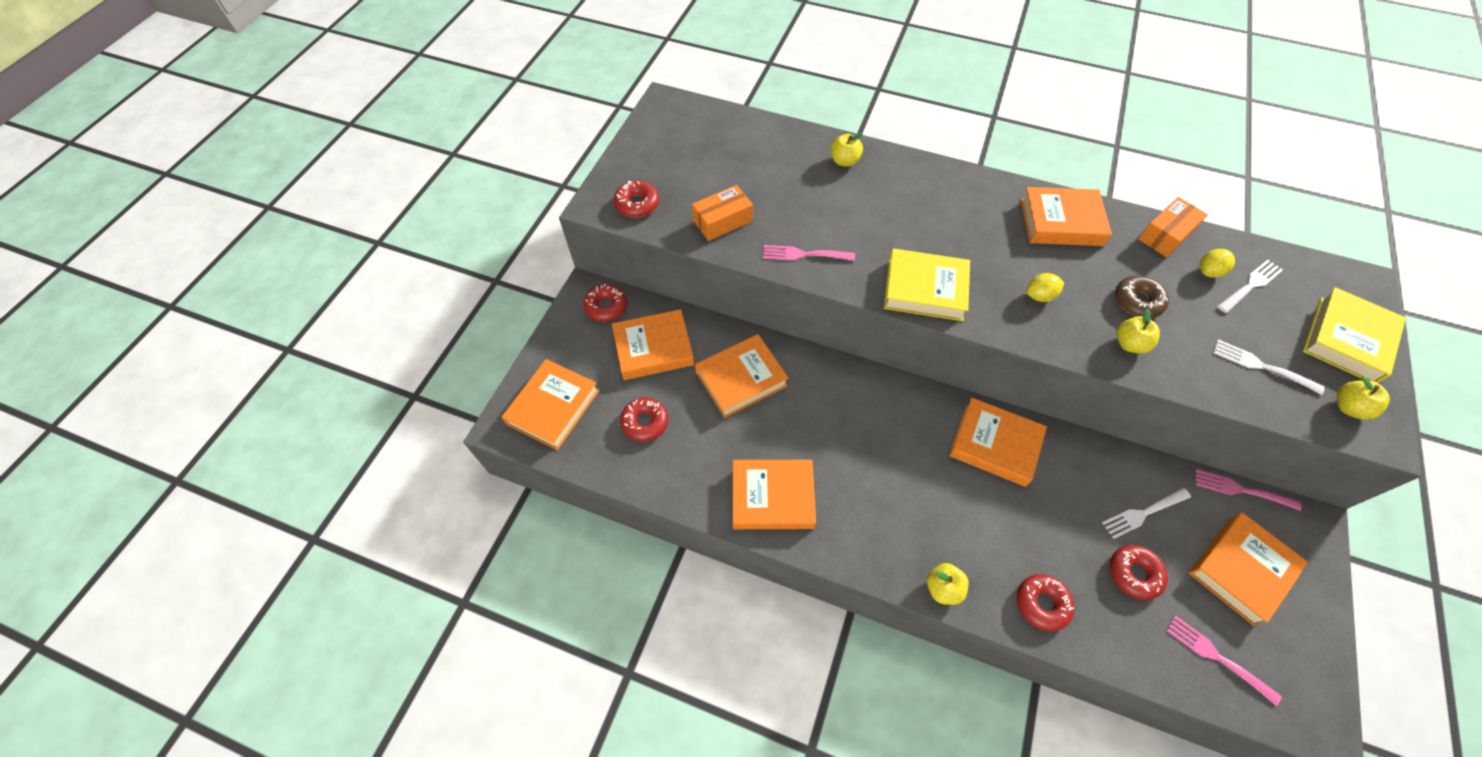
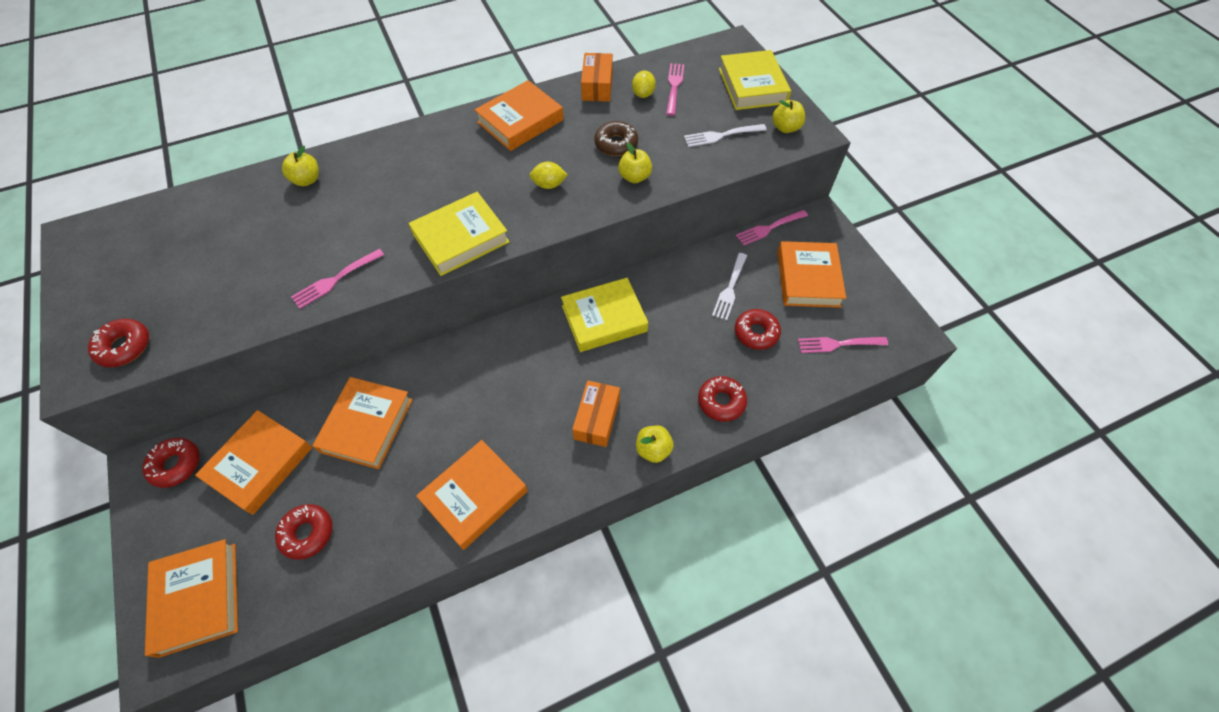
camera: 45 degrees left, 0 degrees up
(722, 221) = (232, 303): orange box -> orange box (597, 418)
(995, 445) = (604, 318): orange book -> yellow book
(1039, 296) = (549, 185): yellow lemon -> yellow lemon turned 60 degrees clockwise
(1250, 285) = (674, 86): white fork -> pink fork

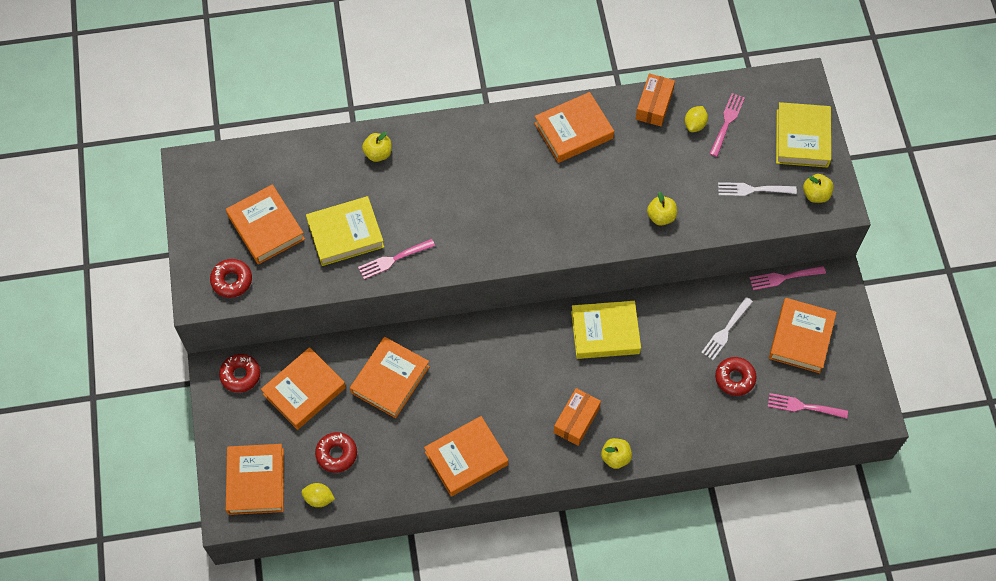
camera: 15 degrees right, 5 degrees up
(172, 278) = (266, 227): none -> orange book
(461, 238) = (499, 244): yellow book -> yellow book (345, 234)
(549, 185) = (584, 207): yellow lemon -> yellow lemon (319, 498)
(616, 144) = (654, 177): brown donut -> none
(721, 401) = (684, 432): red donut -> none

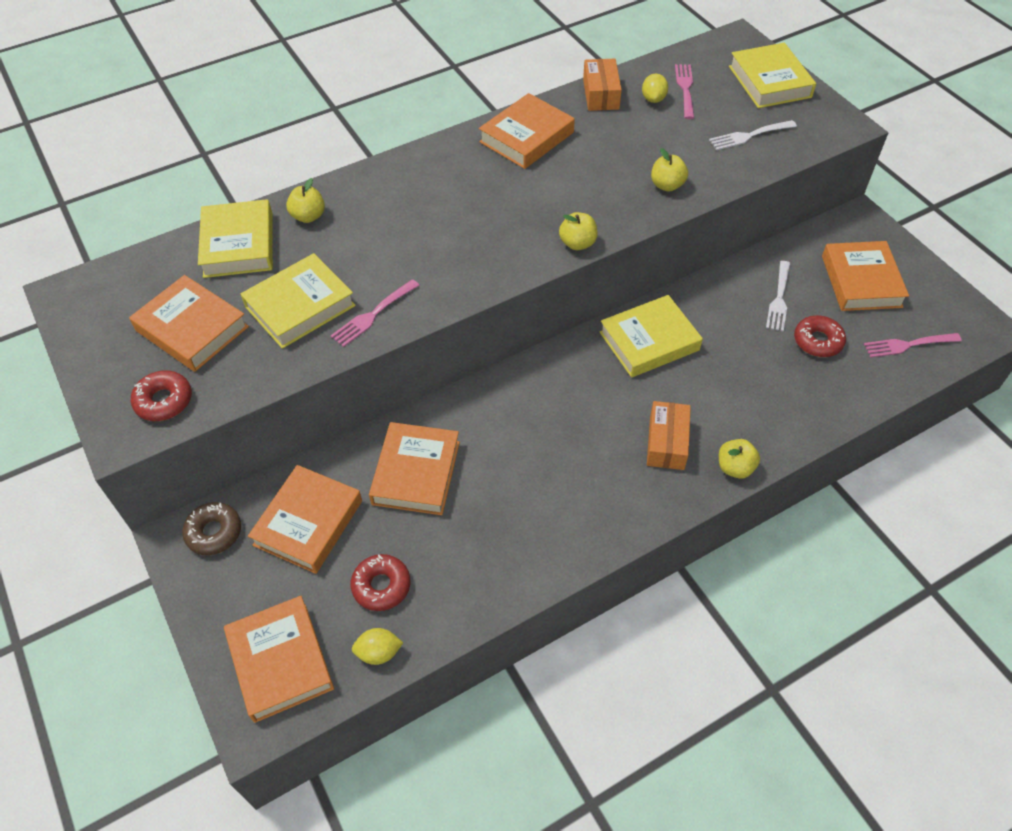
camera: 20 degrees left, 10 degrees down
(240, 375) = (214, 532): red donut -> brown donut
(319, 163) = (238, 244): none -> yellow book
(466, 458) = (554, 532): orange book -> none
(783, 278) = (807, 233): pink fork -> none
(815, 195) = (816, 122): yellow apple -> yellow apple (577, 243)

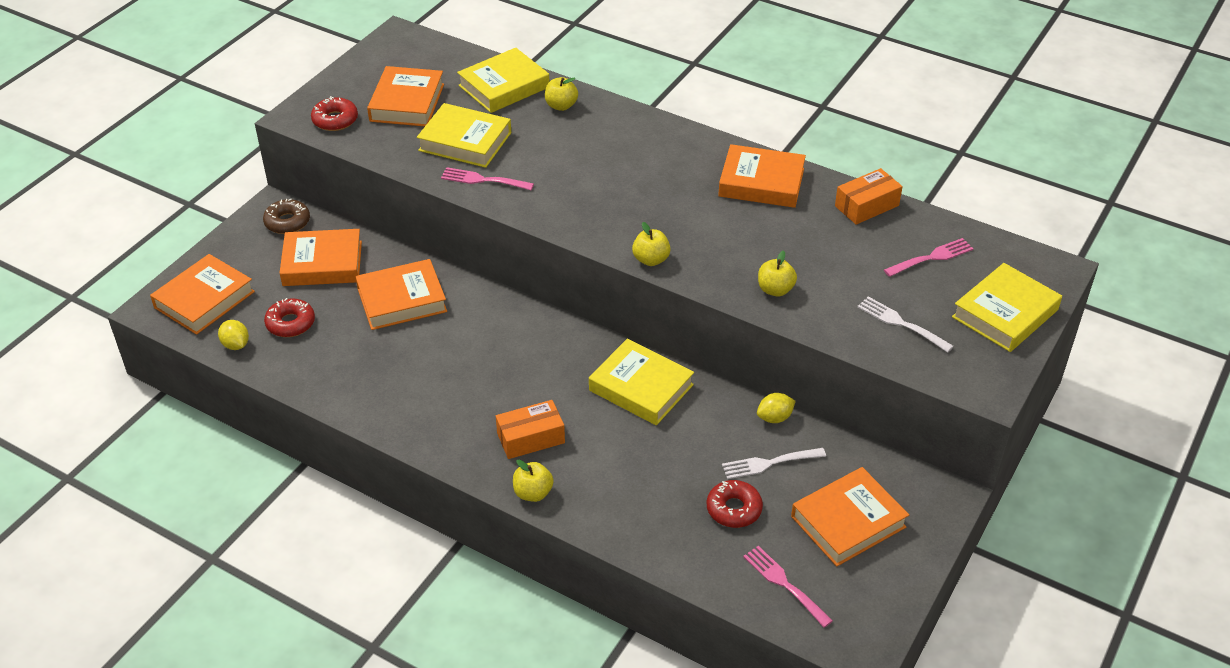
camera: 60 degrees right, 10 degrees down
(653, 99) = (893, 241): yellow lemon -> yellow lemon (774, 418)

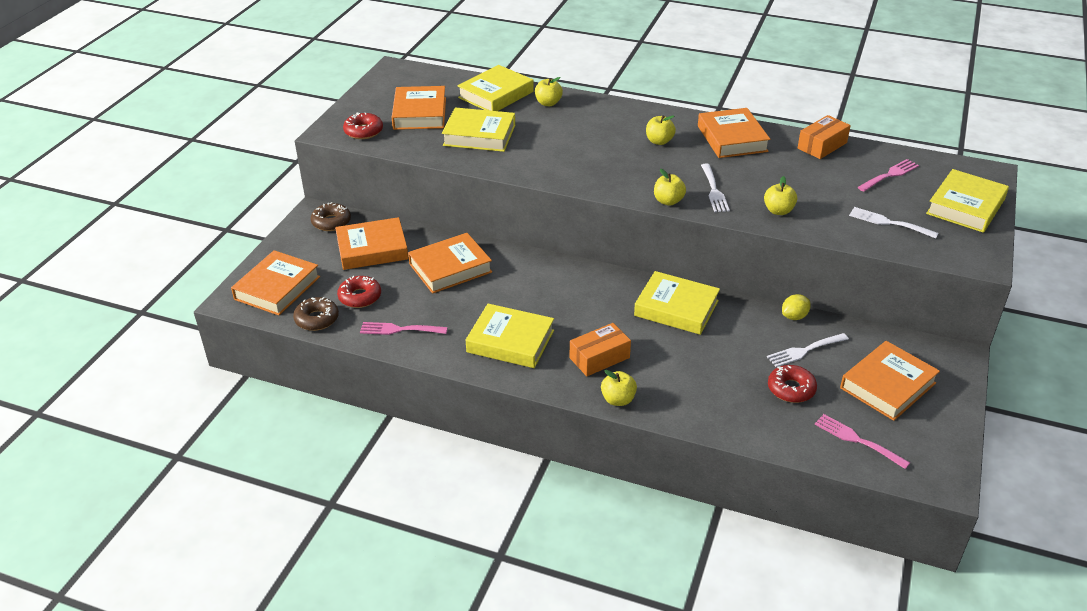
camera: 10 degrees left, 5 degrees down
(236, 345) = (317, 319): yellow lemon -> brown donut
(438, 403) = (510, 341): none -> yellow book
(483, 180) = (505, 160): pink fork -> pink fork (399, 329)
(672, 176) = (659, 141): none -> yellow apple
(710, 252) = (714, 190): none -> white fork
(761, 182) = (732, 138): orange book -> orange book turned 75 degrees clockwise

